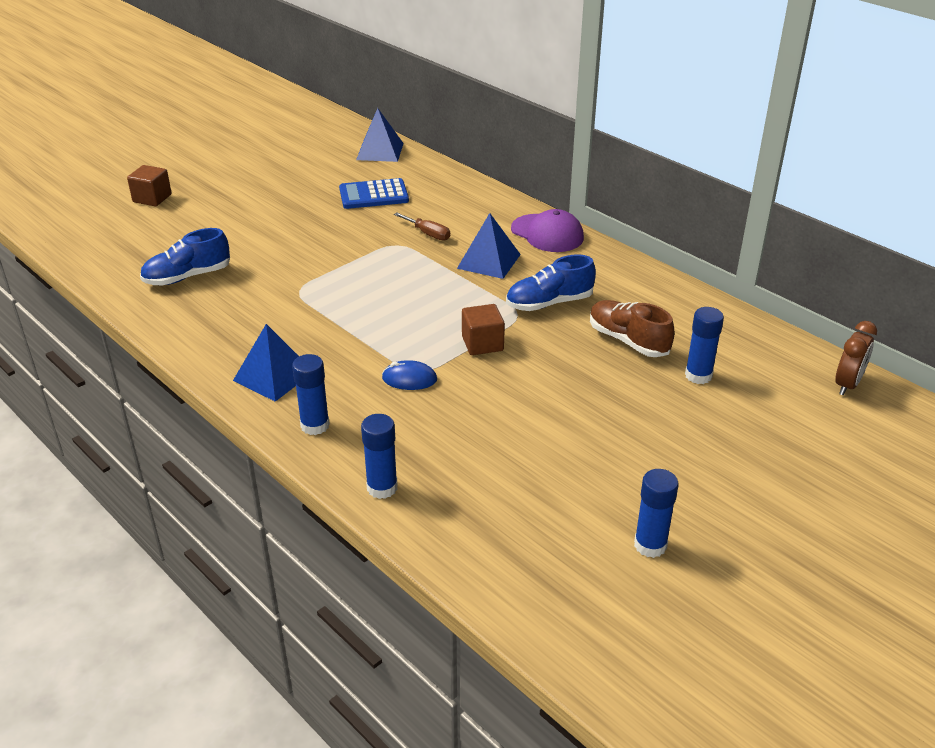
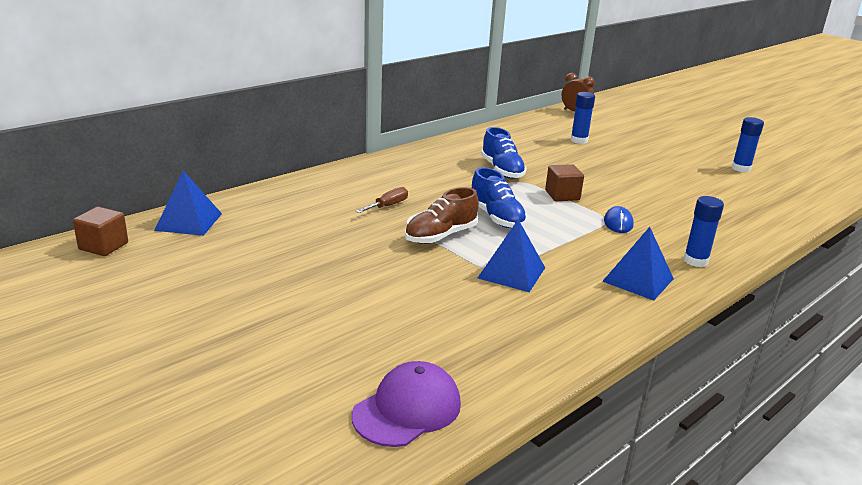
camera: 90 degrees left, 10 degrees down
(152, 198) = (245, 385): brown cube -> brown cube (103, 246)
(187, 277) = (469, 338): blue shoe -> blue shoe (496, 217)
(373, 195) = (298, 228): blue calculator -> none
(382, 488) = (748, 237): blue glue stick -> none
(489, 261) = (439, 185): blue pyramid -> blue pyramid (511, 272)
(547, 233) = (395, 162): purple cap -> purple cap (407, 409)
(628, 341) = (545, 153): brown shoe -> brown shoe (440, 236)

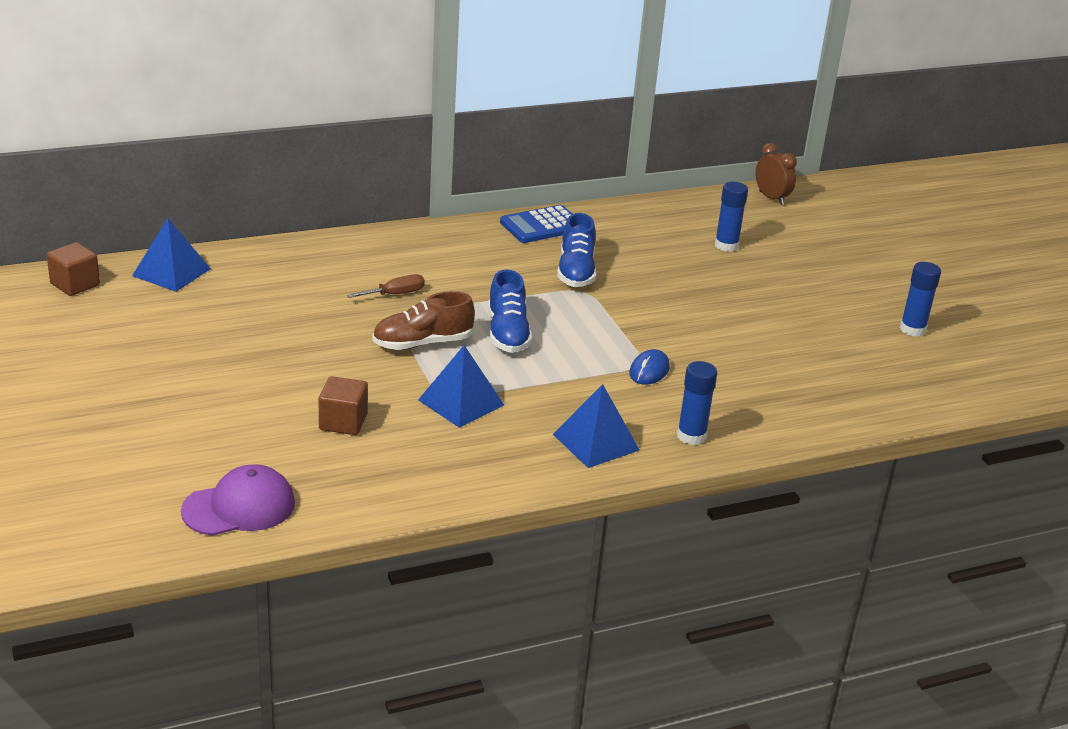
camera: 20 degrees right, 5 degrees up
(450, 147) = (542, 226): none -> blue calculator
(562, 195) = (618, 321): brown cube -> brown cube (343, 422)

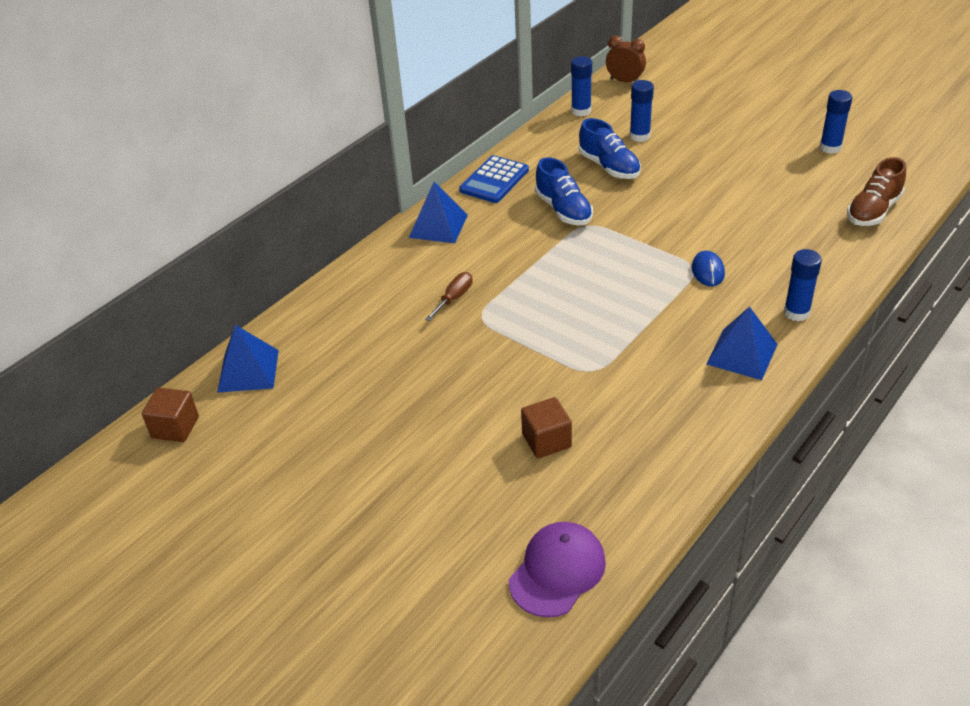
camera: 25 degrees left, 10 degrees up
(422, 343) = (524, 333): brown shoe -> brown shoe (873, 211)
(461, 402) = (612, 372): blue pyramid -> blue pyramid (438, 226)
(507, 334) = (576, 291): blue shoe -> blue shoe (609, 167)
(695, 205) = (581, 111): none -> blue glue stick

